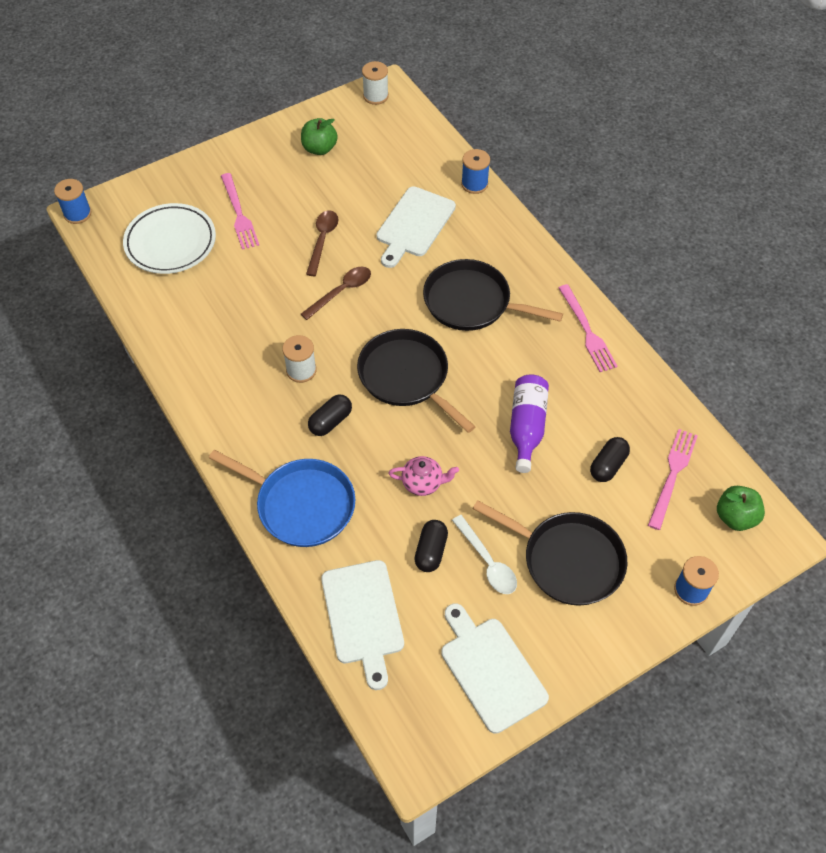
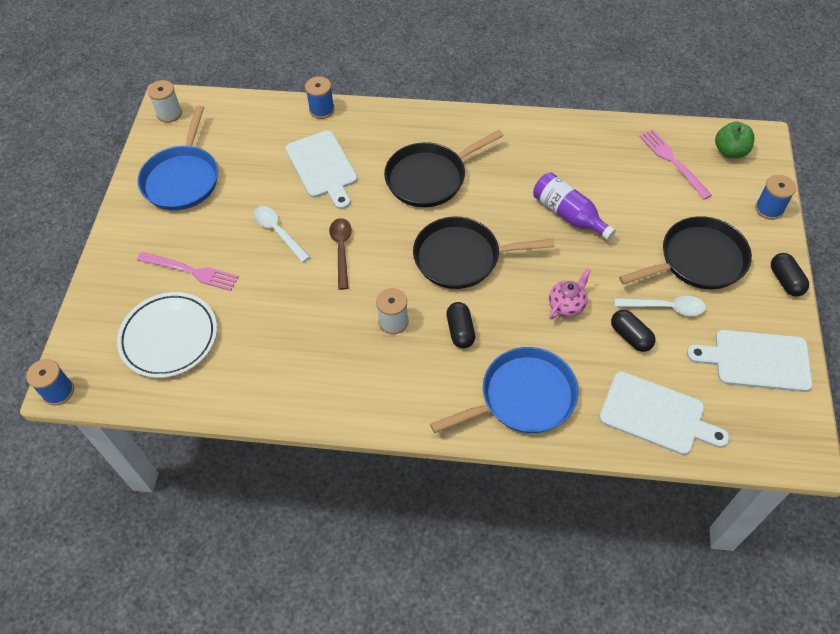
camera: 50 degrees left, 0 degrees up
(319, 148) = (182, 179): green apple -> blue pan
(322, 240) = (278, 232): brown spoon -> white spoon
(587, 331) = (515, 131): pink fork -> none
(608, 465) = (638, 190): black capsule -> black capsule (785, 281)

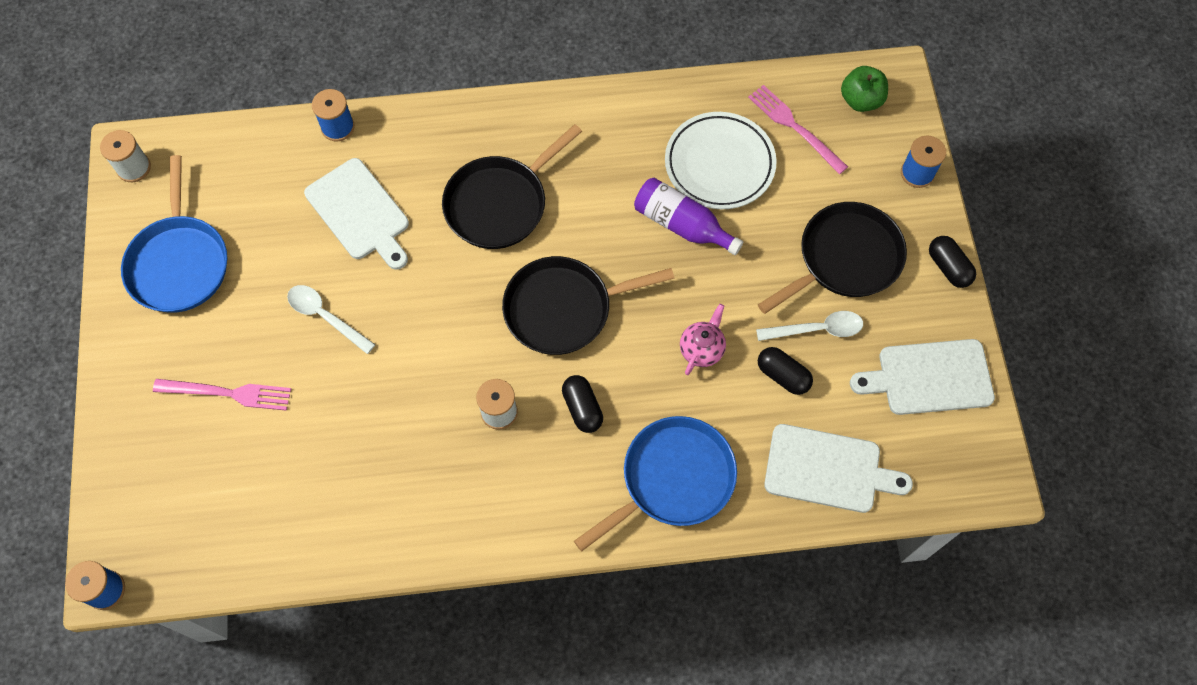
camera: 15 degrees left, 10 degrees up
(169, 337) = (226, 489): white plate -> white plate (719, 164)
(341, 250) = (412, 327): brown spoon -> none

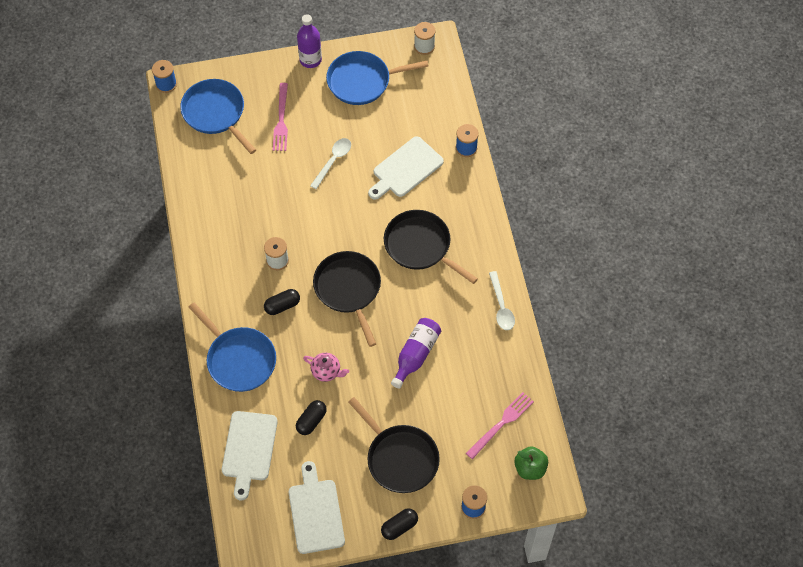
camera: 85 degrees right, 5 degrees down
(115, 340) = (310, 60): none -> purple bottle
(189, 502) = (215, 113): none -> blue pan
(719, 164) = (465, 376): white plate -> none
(817, 329) = (345, 441): white spoon -> white spoon (501, 306)

